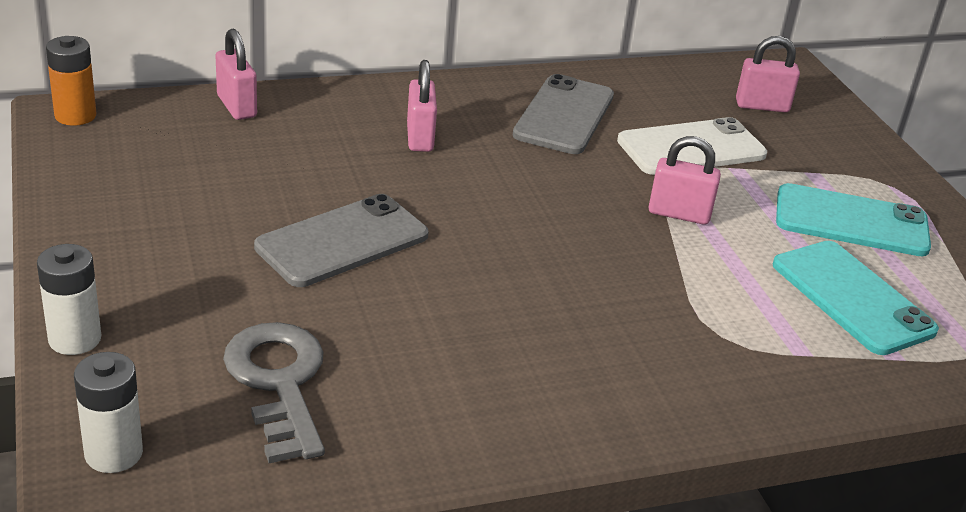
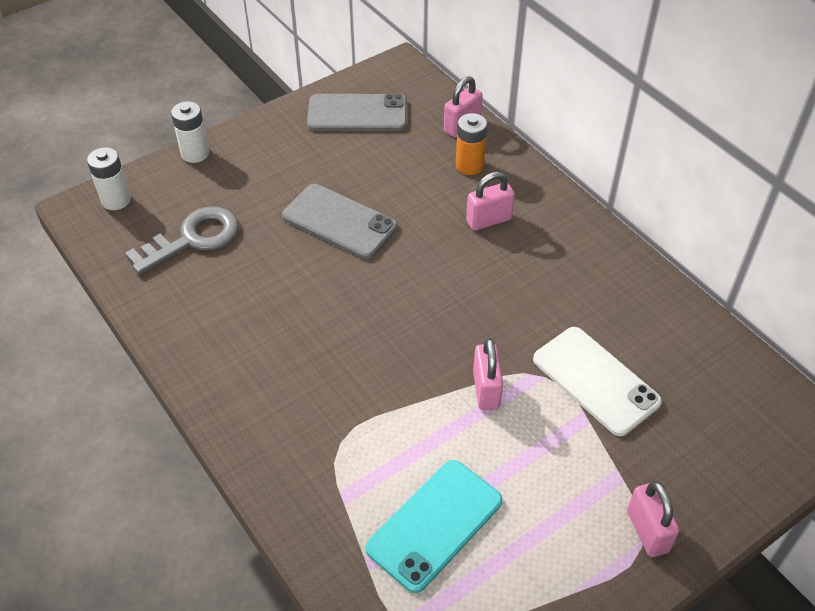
camera: 75 degrees right, 15 degrees up
(75, 116) = (400, 70): orange battery -> orange battery (469, 165)
(564, 115) = (584, 289): grey phone -> grey phone (357, 114)
(762, 106) = (714, 421): pink padlock -> pink padlock (647, 531)
(851, 221) = (554, 514): turquoise phone -> none

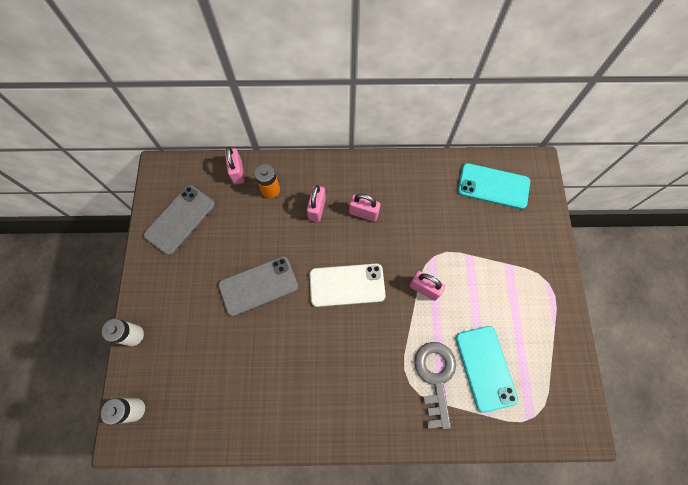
camera: 55 degrees left, 20 degrees up
(193, 239) = (207, 379): grey key -> grey key (435, 377)
(595, 380) = (452, 235): white phone -> white phone (347, 285)
(647, 531) = (543, 275): pink padlock -> pink padlock (363, 213)
(723, 392) = (493, 186): none -> turquoise phone

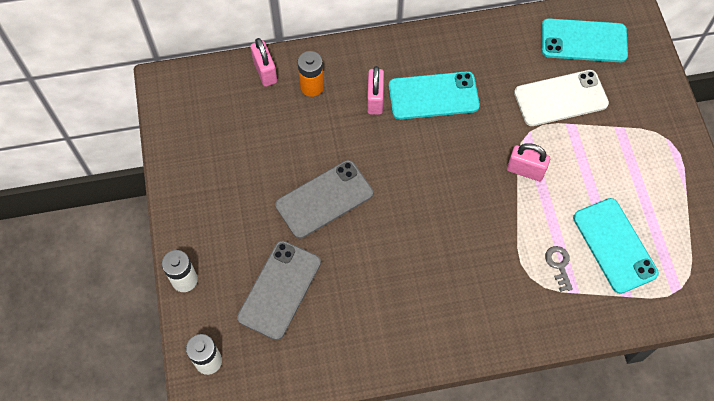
camera: 10 degrees left, 5 degrees down
(180, 219) = (207, 138): grey phone -> grey phone (279, 289)
(347, 285) = (431, 181): white phone -> white phone (560, 98)
(363, 213) = (433, 96): pink padlock -> turquoise phone
(435, 377) = (559, 265): grey key -> grey key, size x0.49

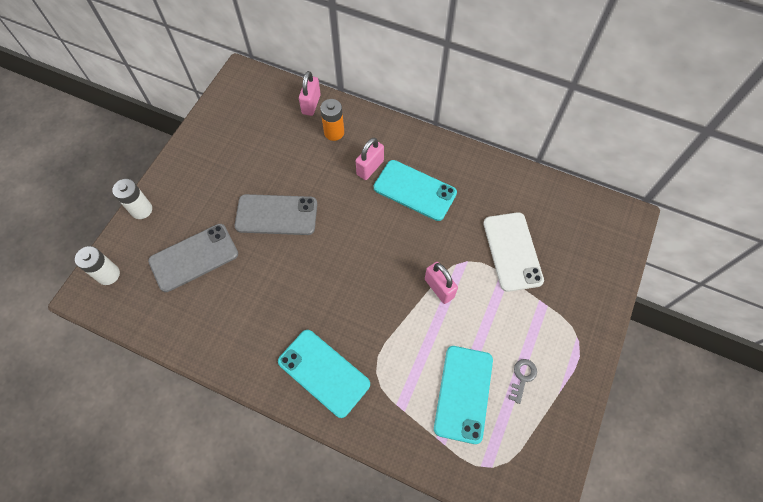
camera: 35 degrees right, 0 degrees up
(559, 265) = (406, 378): grey key -> grey key (522, 377)
(560, 98) = (512, 251): white phone -> white phone turned 60 degrees clockwise
(583, 41) = (567, 219): turquoise phone -> turquoise phone (324, 373)

